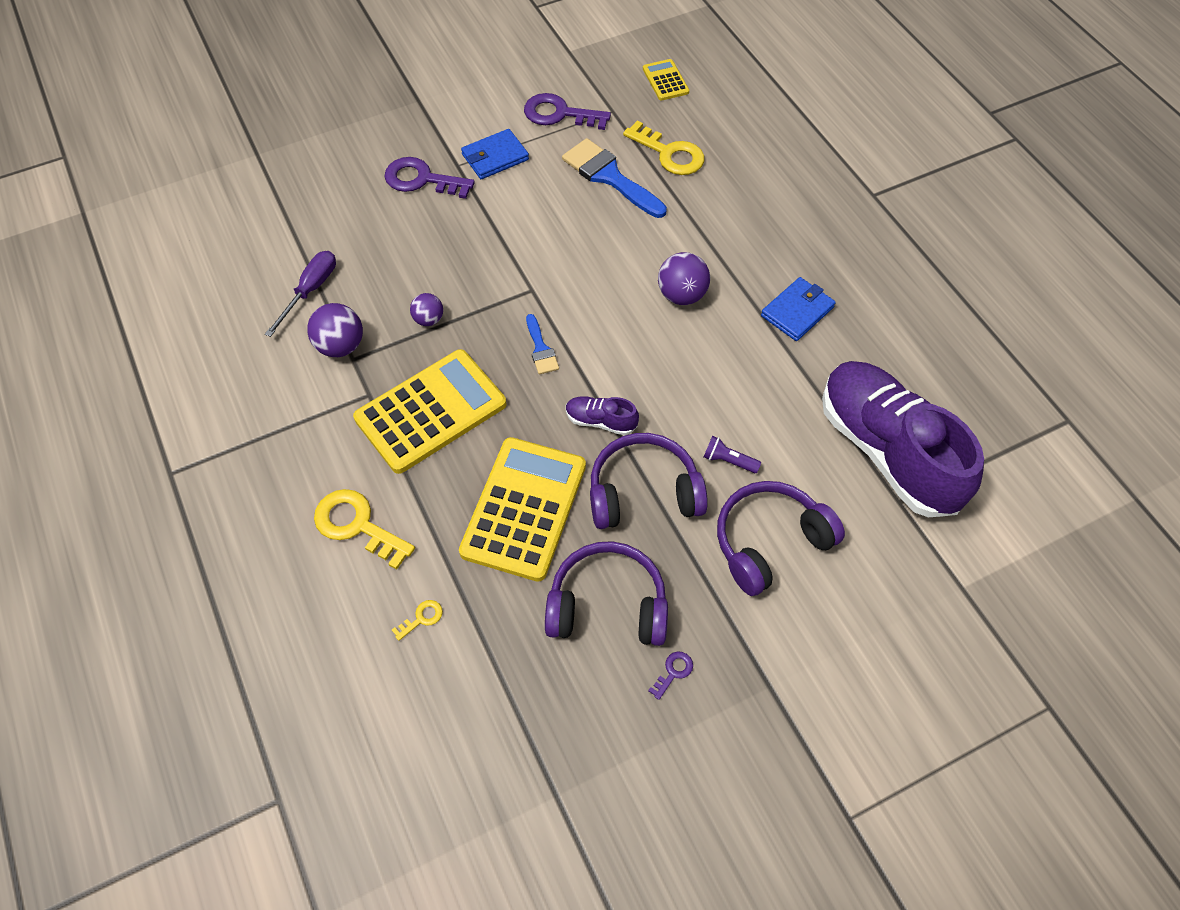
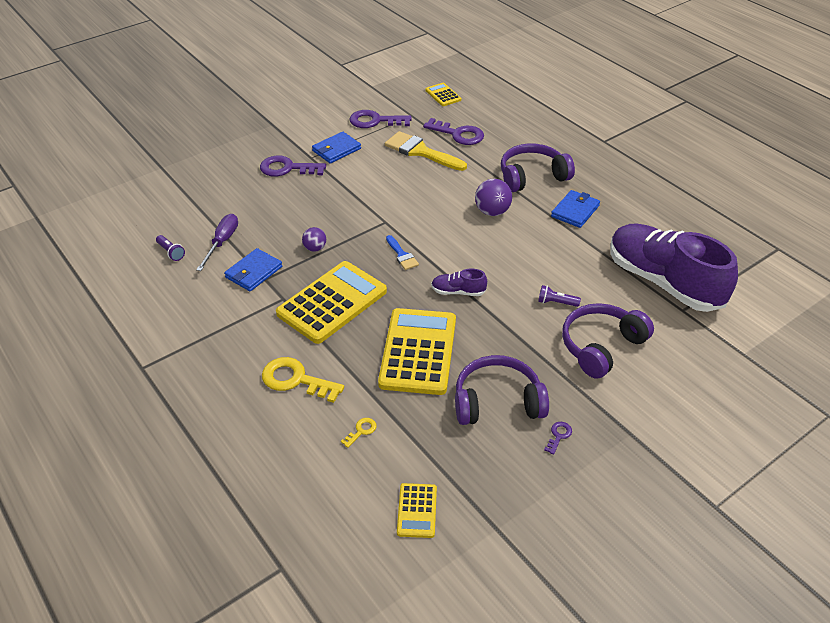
camera: 10 degrees left, 15 degrees down
(241, 297) = (171, 252): none -> purple flashlight
(340, 346) = (254, 272): purple ball -> blue wallet
(463, 750) = (417, 510): none -> yellow calculator
(610, 177) = (421, 152): blue brush -> yellow brush
(643, 492) = (502, 329): purple headphones -> purple headphones (532, 176)
(669, 153) = (458, 134): yellow key -> purple key

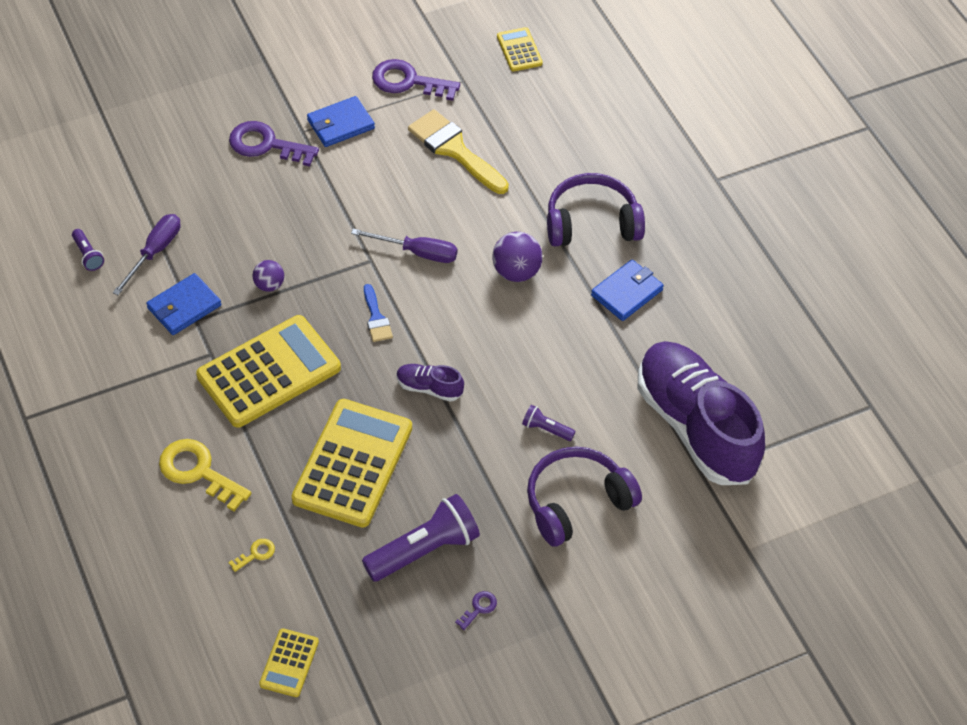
camera: 10 degrees right, 10 degrees up
(417, 212) = (417, 252): none -> purple screwdriver
(458, 134) = (516, 128): purple key -> none
(497, 401) = (424, 550): purple headphones -> purple flashlight

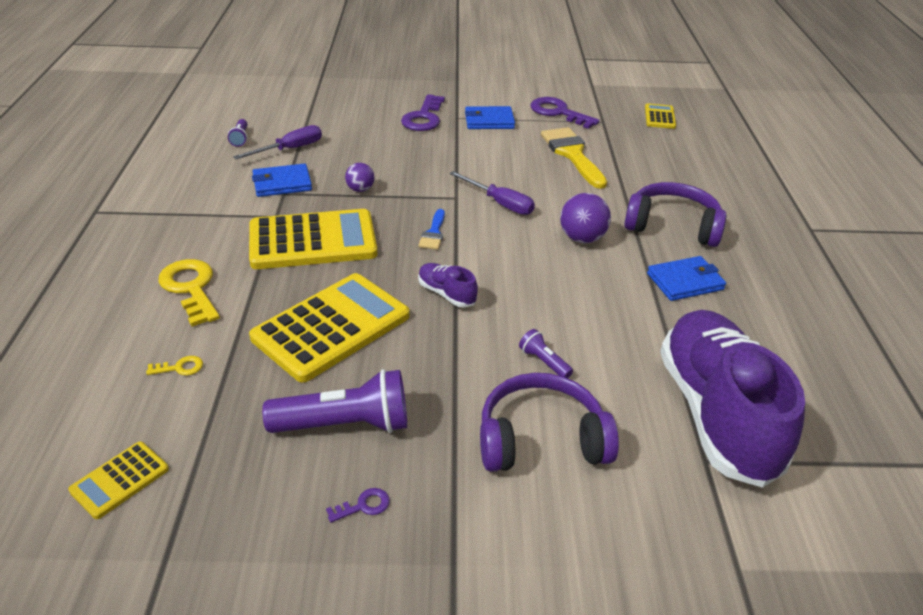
camera: 25 degrees right, 15 degrees down
(266, 145) = (424, 117): purple key -> purple key turned 120 degrees counterclockwise

